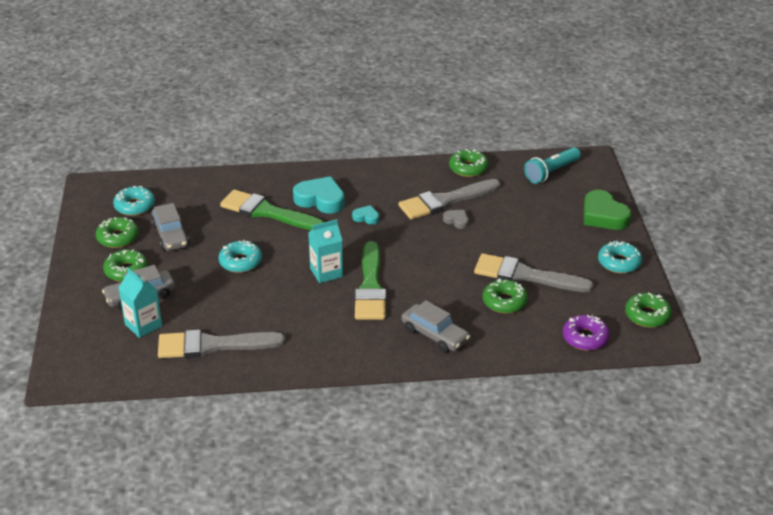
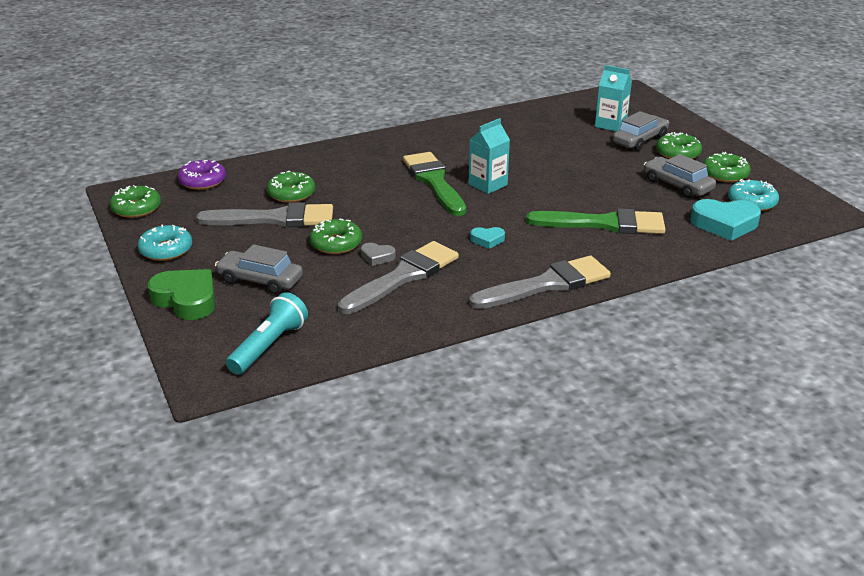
camera: 160 degrees right, 5 degrees down
(213, 345) = (538, 124): grey brush -> grey brush (546, 284)
(240, 262) = (581, 178): turquoise donut -> none
(320, 200) = (557, 248): turquoise heart -> turquoise heart (725, 224)
(434, 335) = (350, 160): grey car -> grey car (260, 280)
(468, 168) = (394, 327): green donut -> green donut (336, 243)

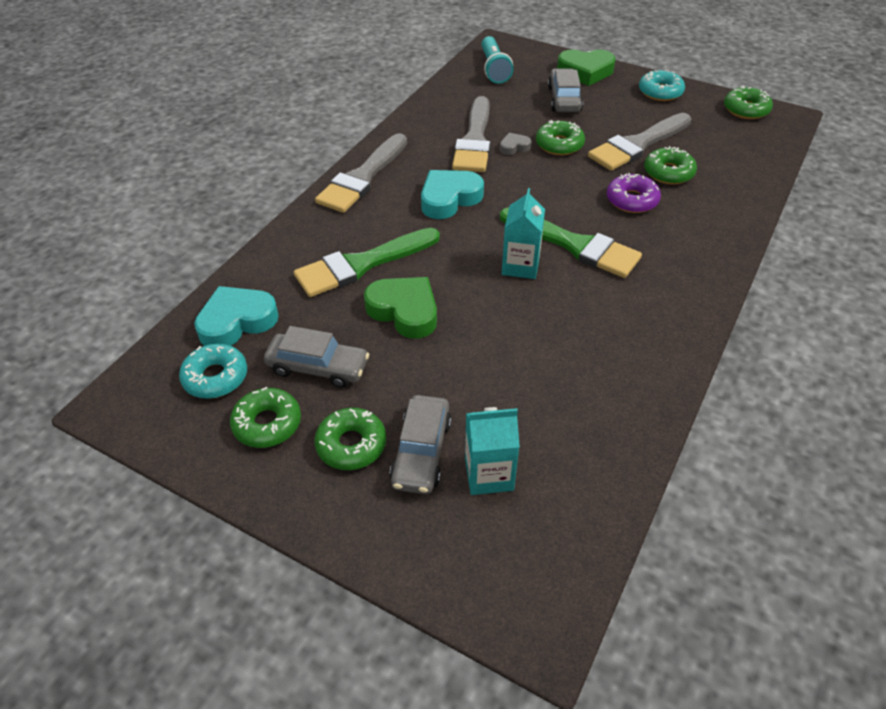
camera: 145 degrees right, 15 degrees up
(202, 181) = (756, 152): purple donut -> purple donut (632, 200)
(260, 280) = (564, 99): grey car -> grey car turned 75 degrees counterclockwise
(487, 240) = (449, 198): turquoise heart -> turquoise heart, size x1.98
(596, 190) = (404, 311): none -> green heart

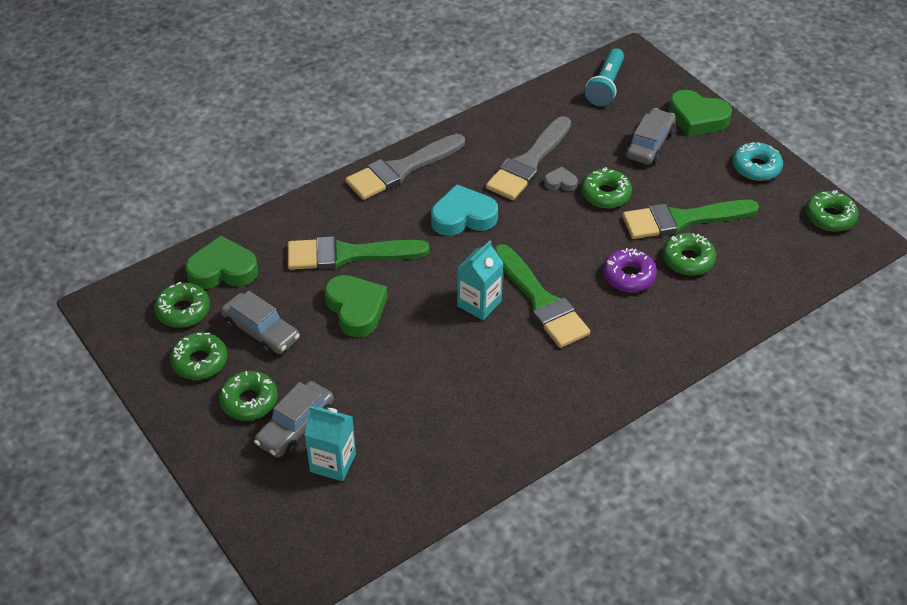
camera: 25 degrees right, 0 degrees up
(215, 377) = (183, 311): turquoise donut -> green donut
(237, 322) = (223, 270): turquoise heart -> green heart
(637, 144) = (682, 220): grey brush -> green brush

